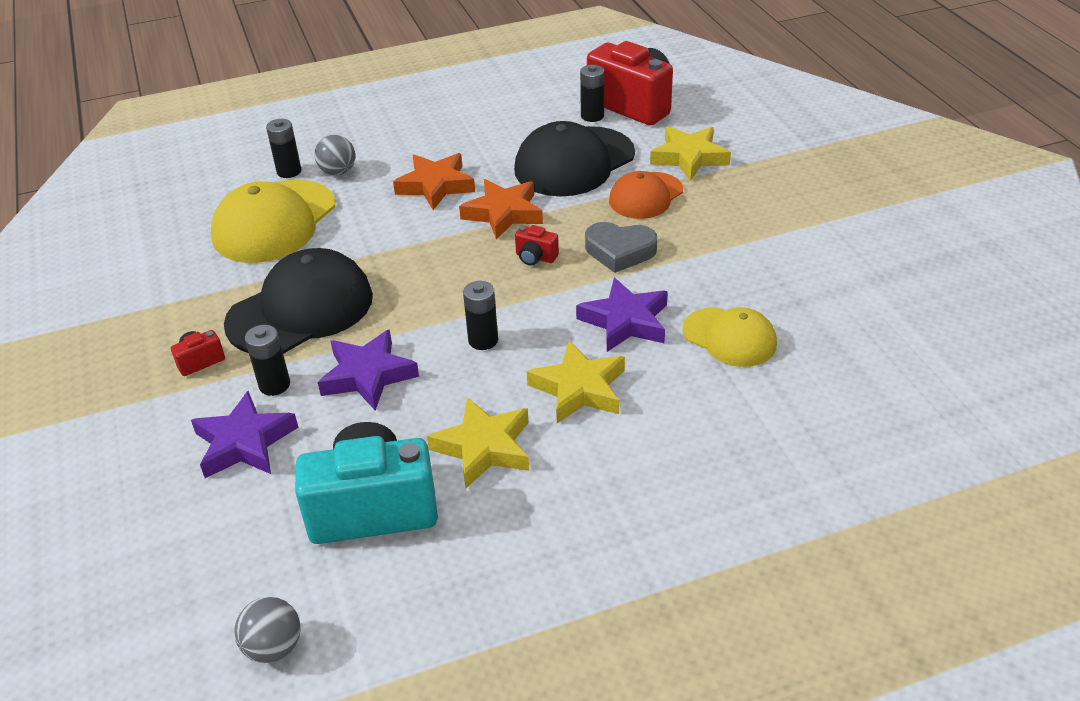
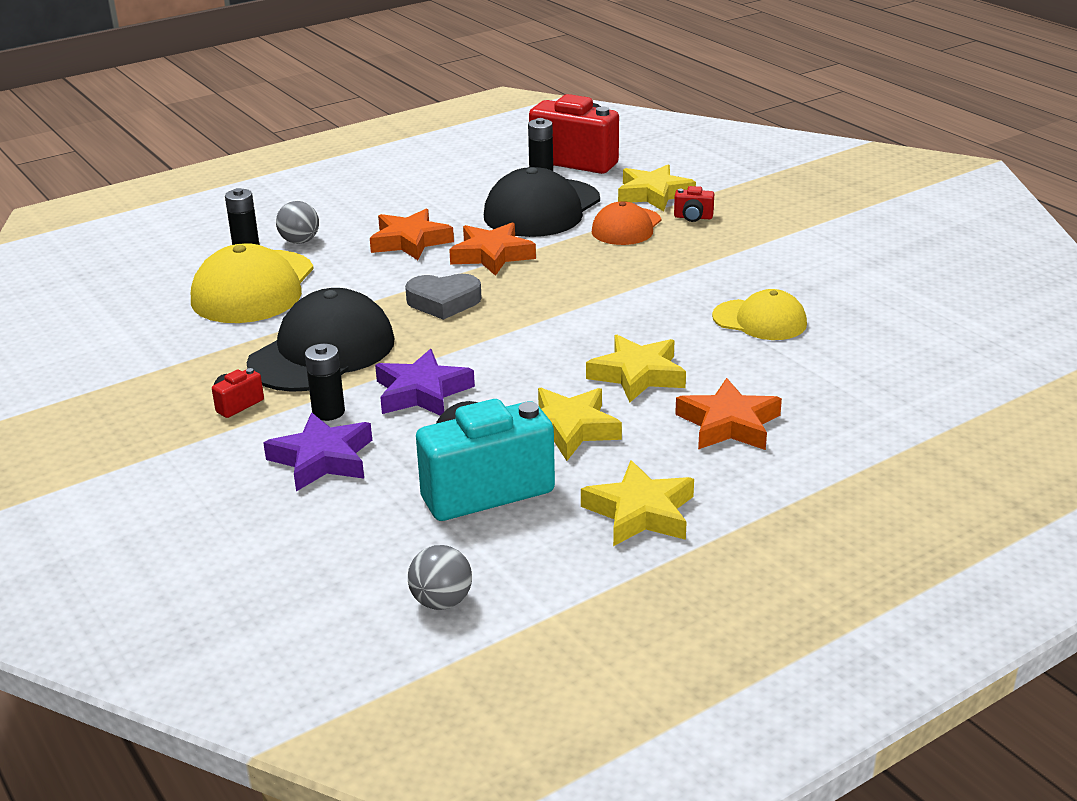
camera: 15 degrees left, 10 degrees down
(483, 340) = (524, 352): black battery -> none
(508, 571) = (640, 513): none -> yellow star
(535, 257) = (542, 284): red camera -> red camera (693, 217)
(619, 251) = (623, 270): grey heart -> grey heart (443, 302)
(625, 321) = (655, 321): purple star -> none
(643, 470) = (728, 424): none -> orange star

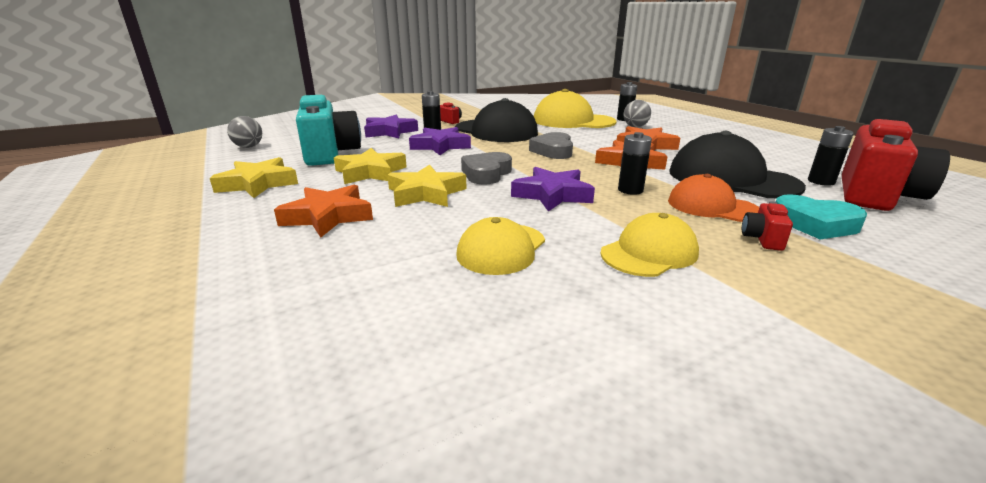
camera: 95 degrees right, 5 degrees down
(555, 343) = (486, 174): none -> grey heart
(592, 260) = (630, 190): none -> black battery
(619, 300) = (552, 195): none -> purple star
(653, 194) = (815, 224): yellow star -> turquoise heart
(738, 261) = (649, 253): none -> yellow cap

